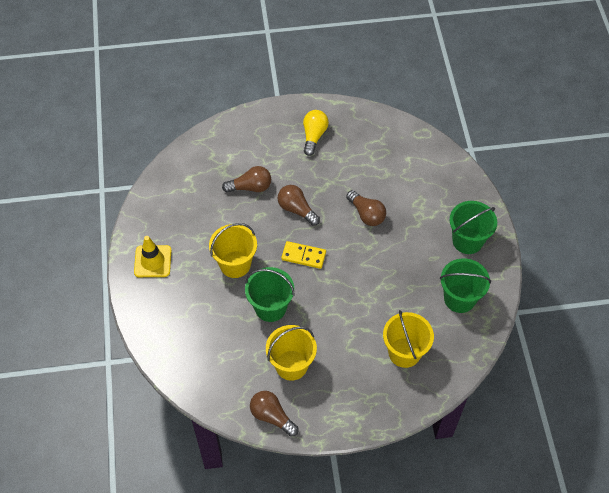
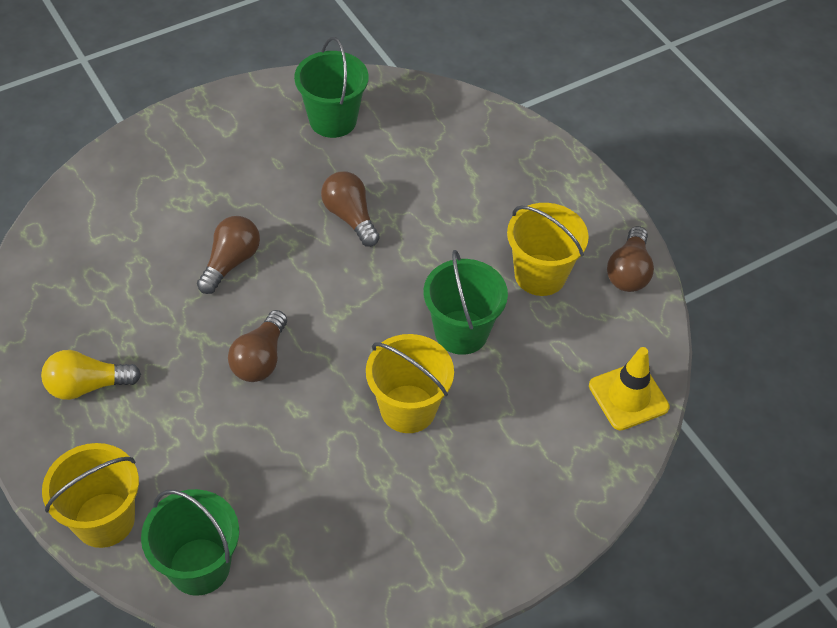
camera: 115 degrees left, 5 degrees down
(152, 261) = (463, 538): yellow traffic cone -> yellow traffic cone (628, 396)
(250, 187) = (240, 444): brown light bulb -> brown light bulb (350, 217)
(303, 256) = (347, 320): yellow domino -> none
(404, 352) = (448, 157): yellow bucket -> yellow bucket (104, 520)
(467, 241) = (230, 133): green bucket -> green bucket (199, 566)

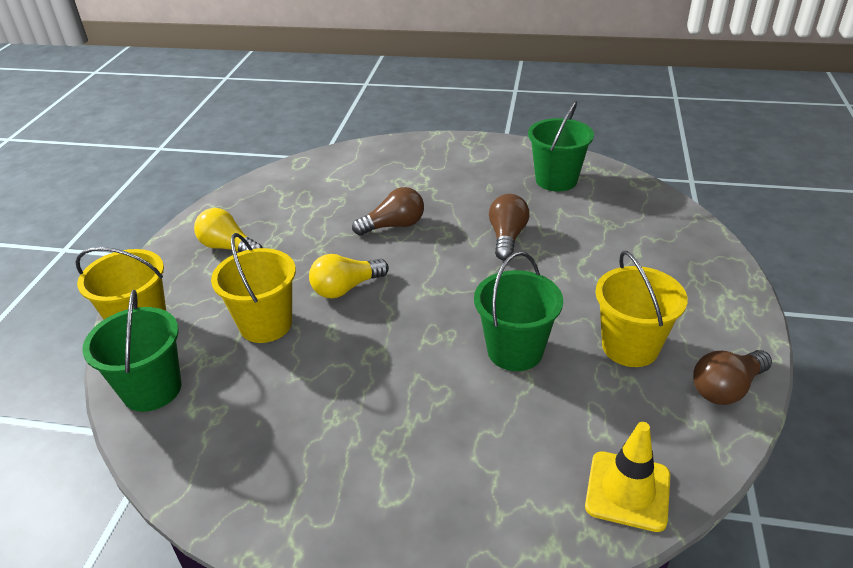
camera: 45 degrees right, 15 degrees down
(260, 359) = (346, 288): brown light bulb -> yellow light bulb
(408, 409) = (412, 379): yellow bucket -> yellow bucket (266, 324)

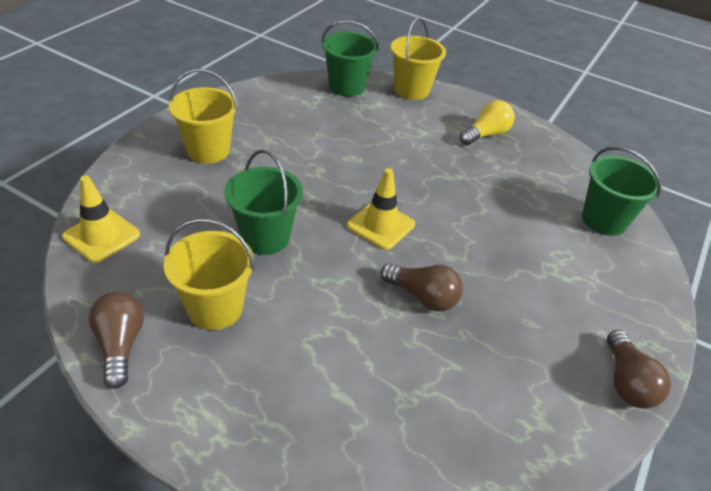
camera: 105 degrees right, 5 degrees up
(266, 324) = (380, 133): yellow bucket -> yellow bucket (208, 150)
(346, 288) = (400, 176): yellow light bulb -> none
(393, 226) = (479, 226): brown light bulb -> brown light bulb (626, 382)
(435, 281) = (381, 225): none -> yellow traffic cone
(556, 180) = (527, 396): green bucket -> green bucket (604, 220)

